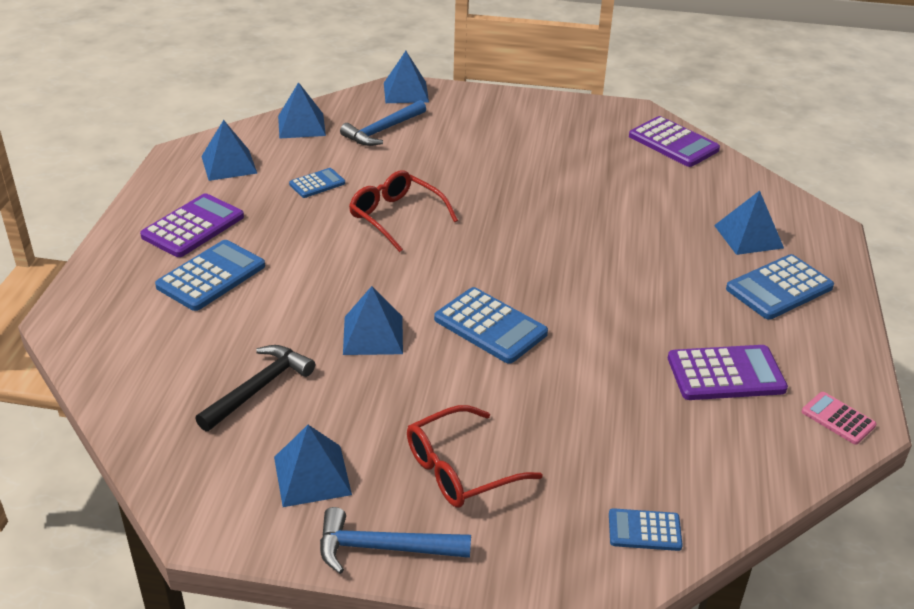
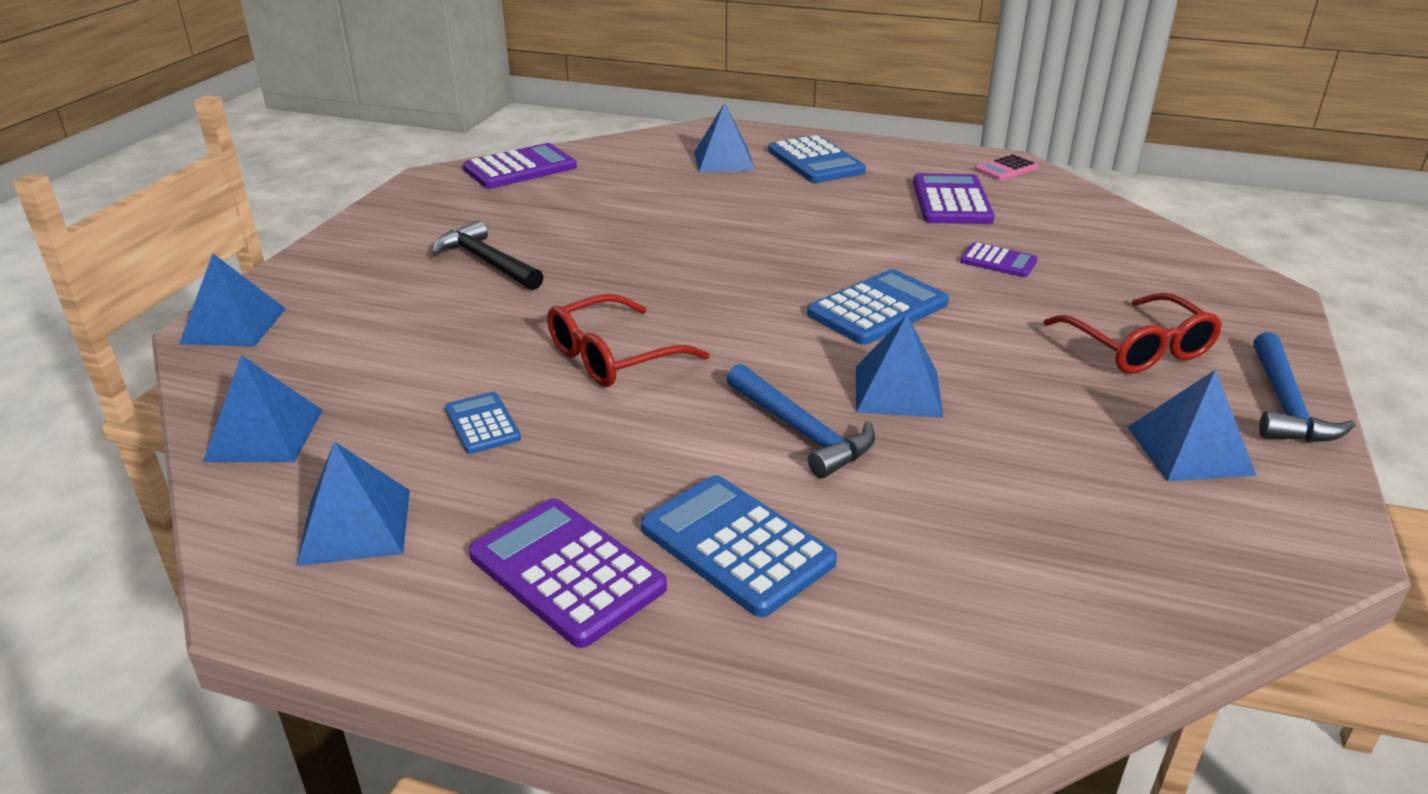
camera: 80 degrees left, 5 degrees down
(258, 388) = (1027, 493): black hammer -> black hammer (487, 262)
(383, 130) = (347, 353): blue hammer -> blue hammer (801, 431)
(600, 397) = (998, 261): none -> purple calculator
(644, 530) = (1184, 263): blue calculator -> none

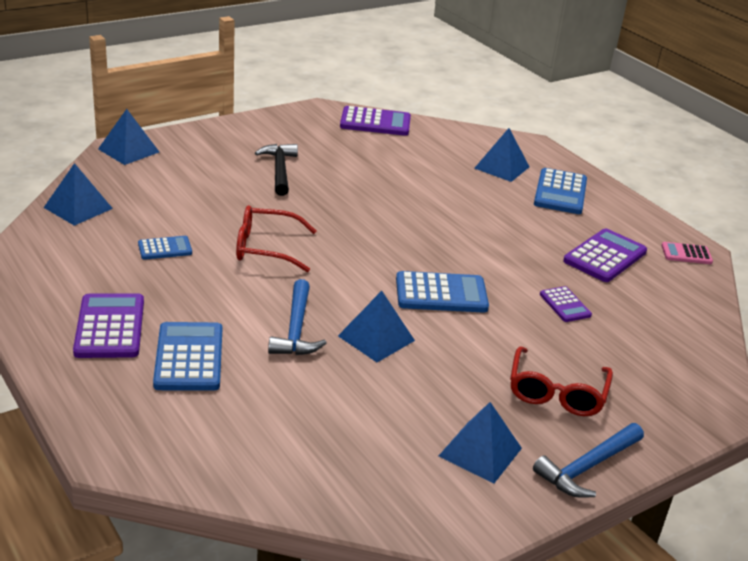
camera: 35 degrees right, 0 degrees up
(355, 526) = (61, 264): blue pyramid -> none
(482, 424) = (165, 248): blue calculator -> blue calculator turned 60 degrees clockwise

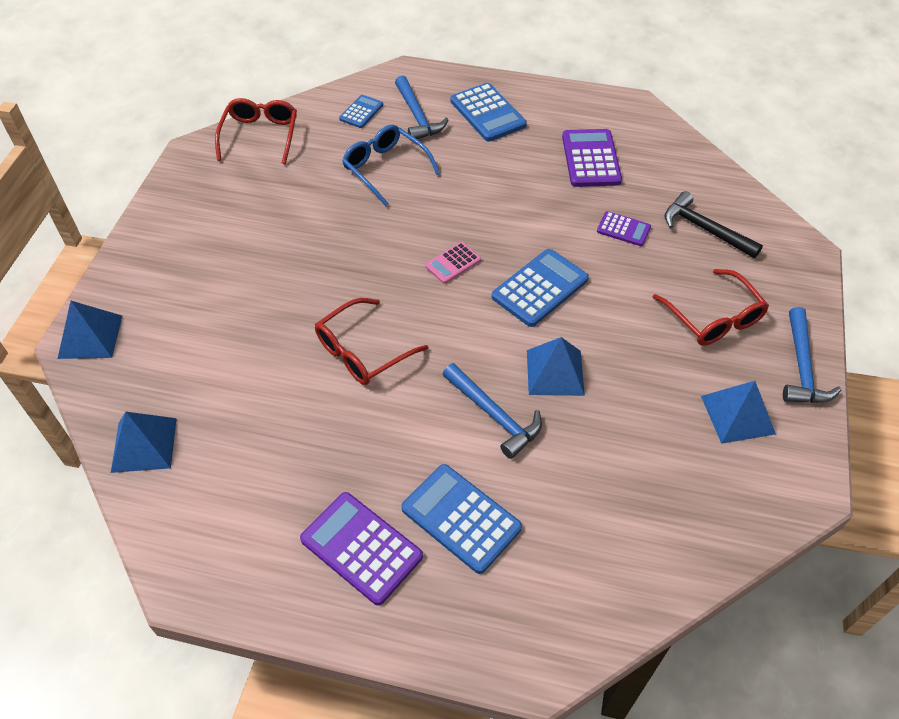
camera: 40 degrees left, 20 degrees up
(165, 248) = (286, 424): blue calculator -> blue calculator (361, 112)
(279, 170) = (256, 253): black hammer -> black hammer (704, 229)
(375, 122) = (260, 135): purple calculator -> red glasses
(432, 179) = (385, 168): none -> blue glasses
(502, 167) = (417, 116): blue pyramid -> blue hammer
(686, 254) = (632, 115): pink calculator -> pink calculator (453, 263)

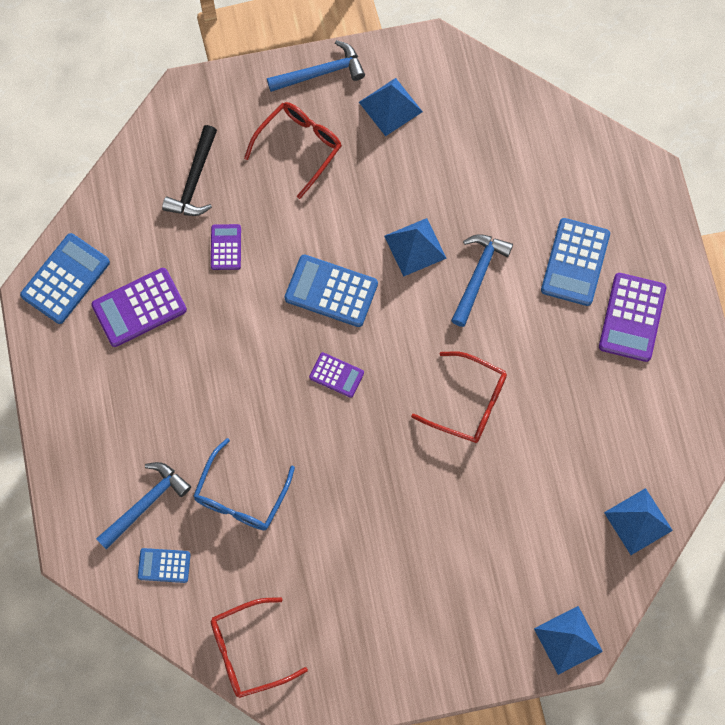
camera: 115 degrees left, 20 degrees up
(453, 263) = (336, 375): pink calculator -> purple calculator
(487, 113) = (110, 434): blue calculator -> blue calculator (65, 279)

